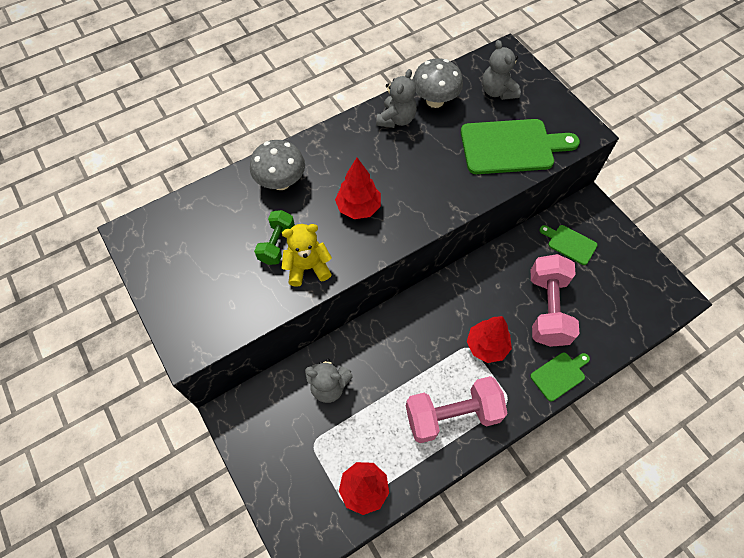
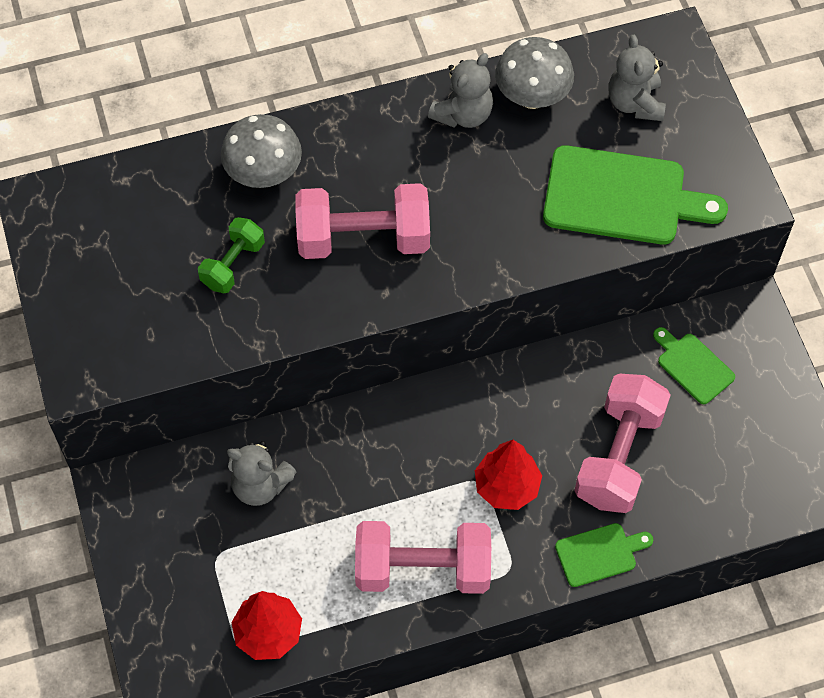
camera: 15 degrees right, 0 degrees up
(307, 267) = (266, 308): yellow teddy bear -> none
(358, 207) = (363, 238): red tree -> pink dumbbell

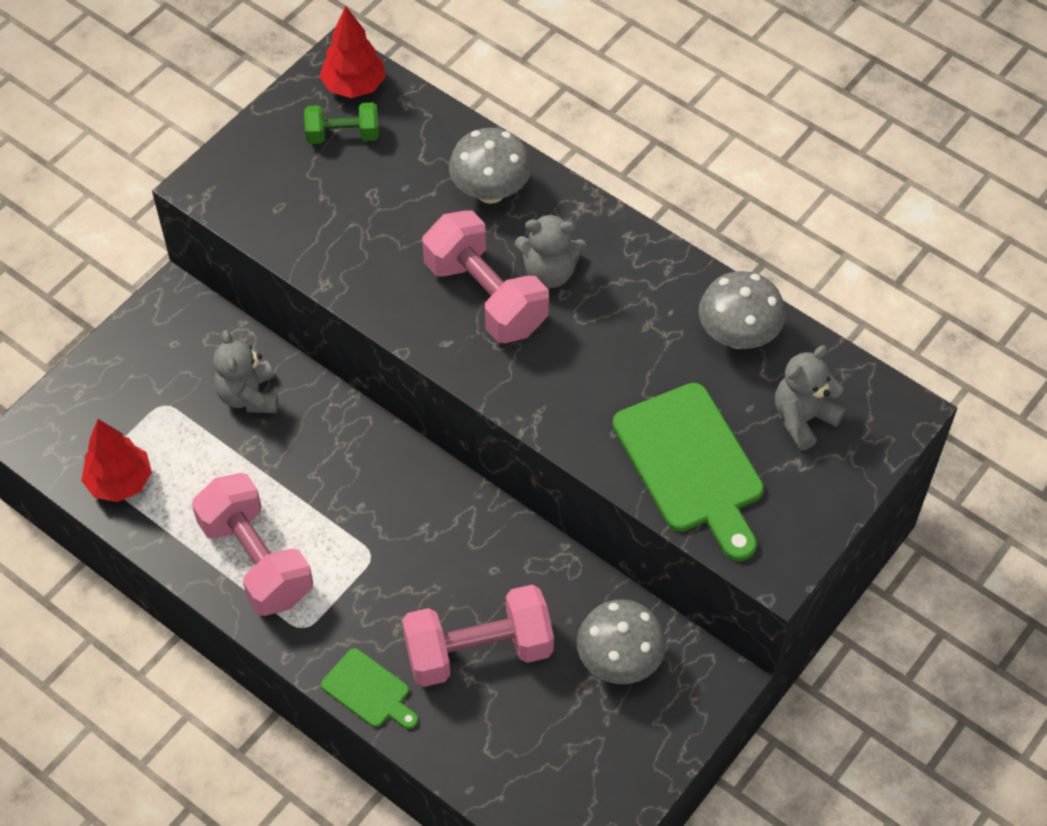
camera: 55 degrees right, 5 degrees down
(233, 264) = (386, 222): green dumbbell -> green dumbbell (343, 135)
(463, 114) = (673, 295): grey teddy bear -> grey teddy bear (549, 272)
(506, 487) = (381, 579): red tree -> red tree (354, 86)
(693, 366) = (619, 660): green cutting board -> grey mushroom

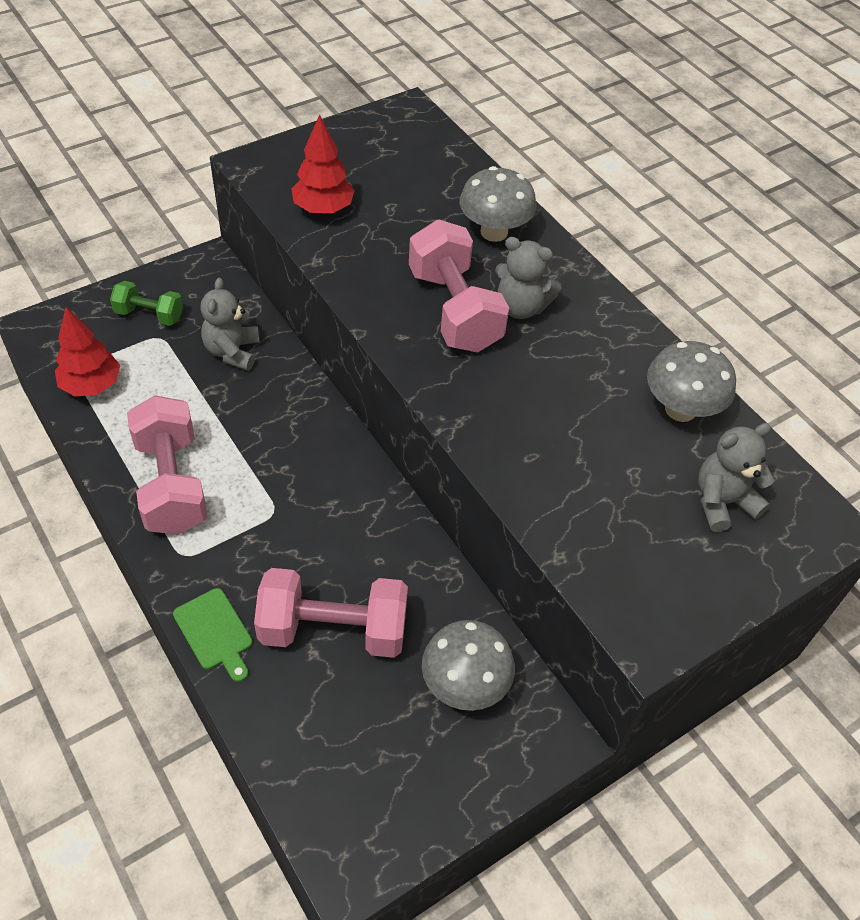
camera: 15 degrees right, 5 degrees down
(343, 135) = (386, 159): green dumbbell -> green dumbbell (149, 315)
(354, 86) = (412, 129): red tree -> red tree (323, 209)
(691, 465) = (594, 510): green cutting board -> none

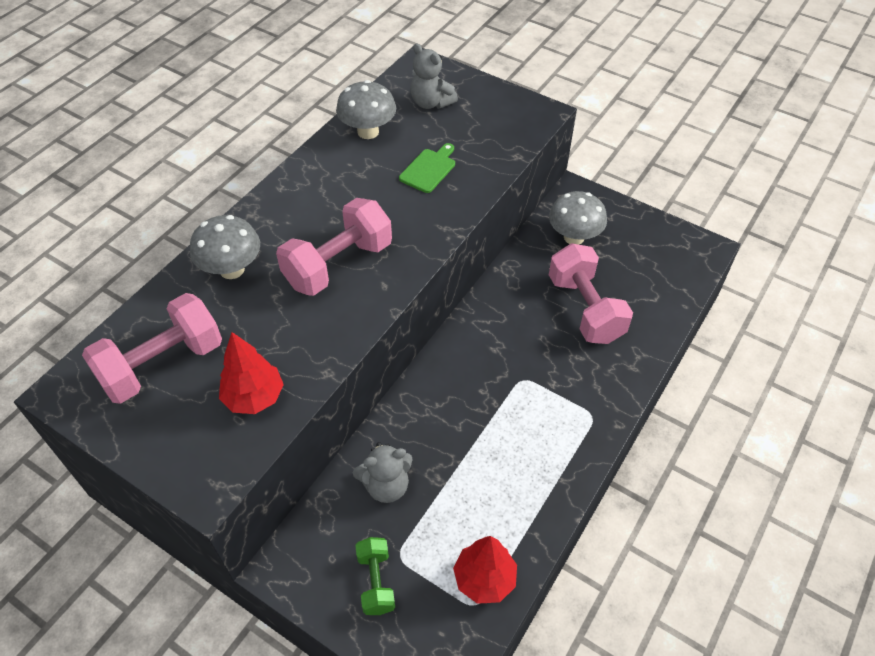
camera: 110 degrees left, 0 degrees up
(172, 484) = (542, 456): pink dumbbell -> pink dumbbell (162, 364)
(215, 632) = (631, 368): green cutting board -> green cutting board (429, 169)
(521, 307) = (314, 229): grey teddy bear -> none

